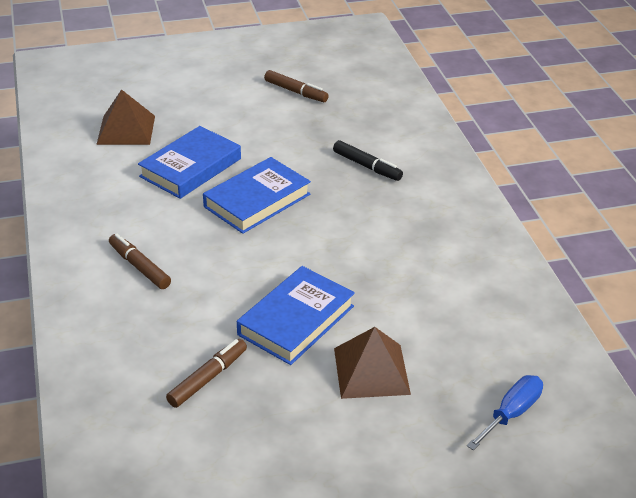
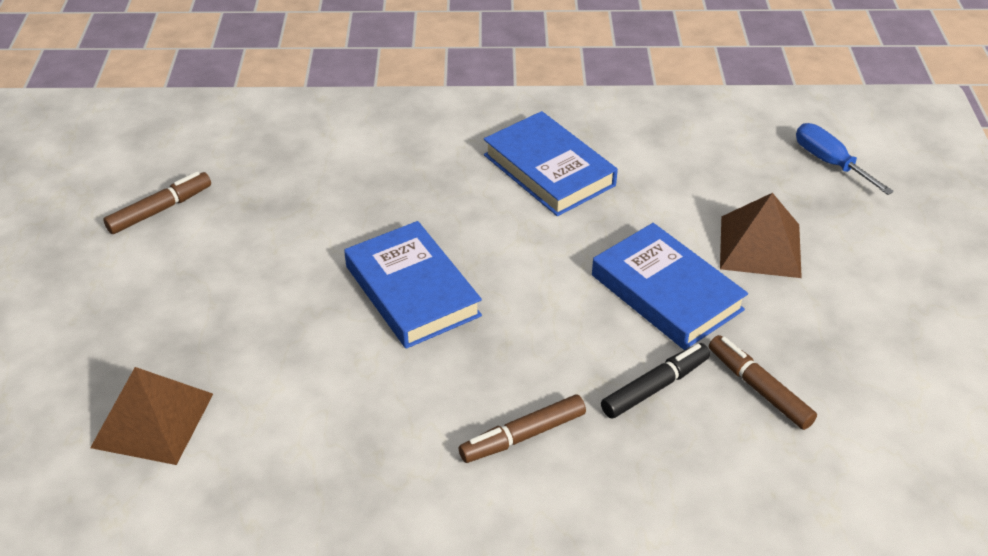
camera: 75 degrees left, 5 degrees up
(190, 167) = (301, 351): blue book -> blue book (548, 170)
(367, 166) = (378, 176): black marker -> black marker (655, 387)

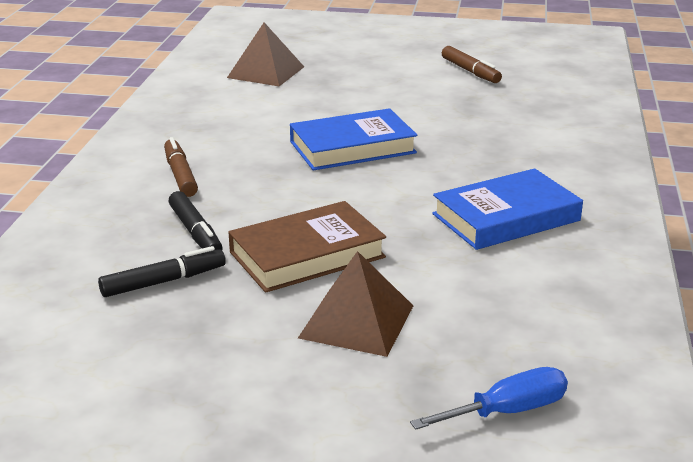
camera: 100 degrees right, 15 degrees down
(666, 292) = (307, 255): blue book -> brown book
(759, 388) = (163, 281): brown marker -> black marker

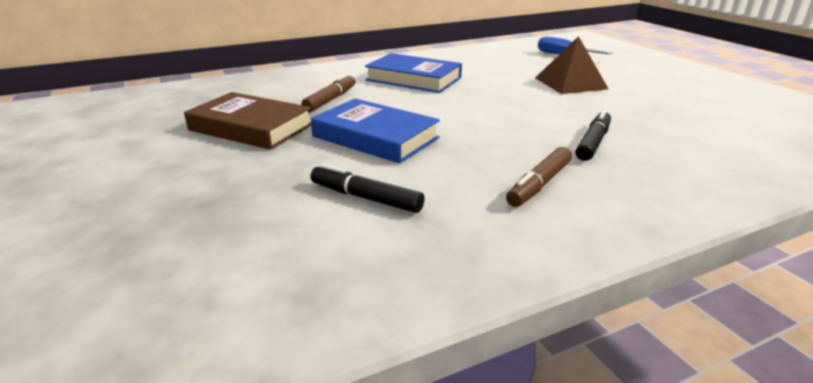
camera: 125 degrees left, 0 degrees up
(163, 281) = (652, 130): black marker -> black marker (365, 198)
(266, 72) = (192, 259): brown pyramid -> none
(307, 255) = (544, 107): brown book -> brown book (251, 127)
(470, 71) = (125, 139): brown marker -> brown marker (330, 100)

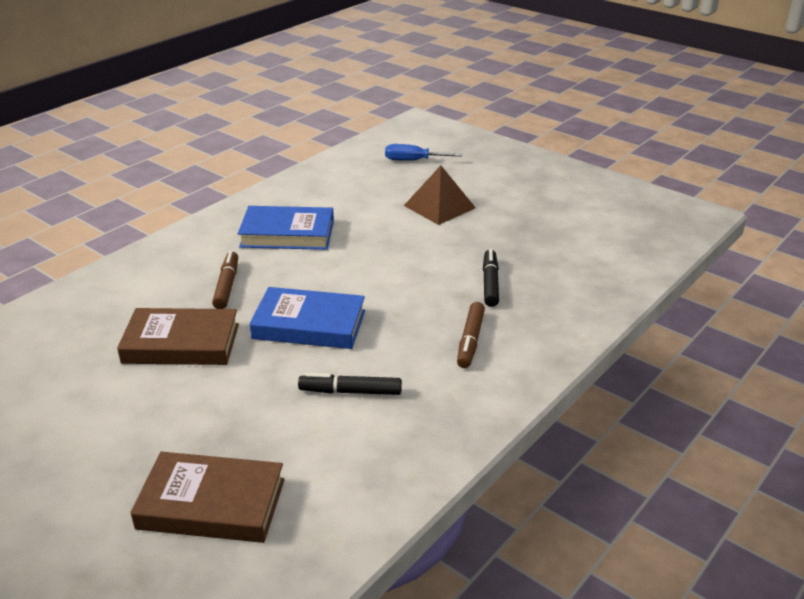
camera: 25 degrees left, 5 degrees up
(116, 262) = (211, 504): none -> brown book

